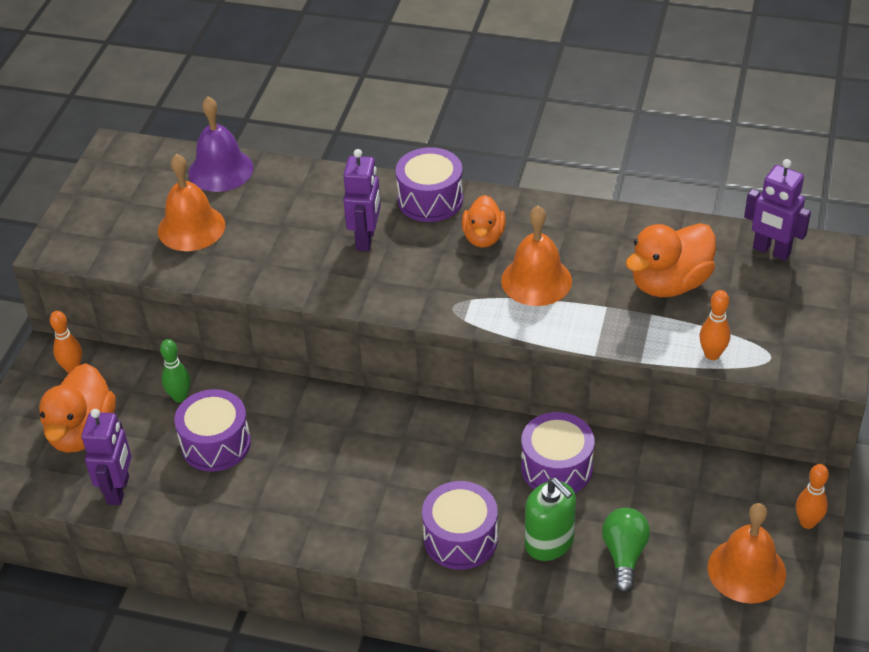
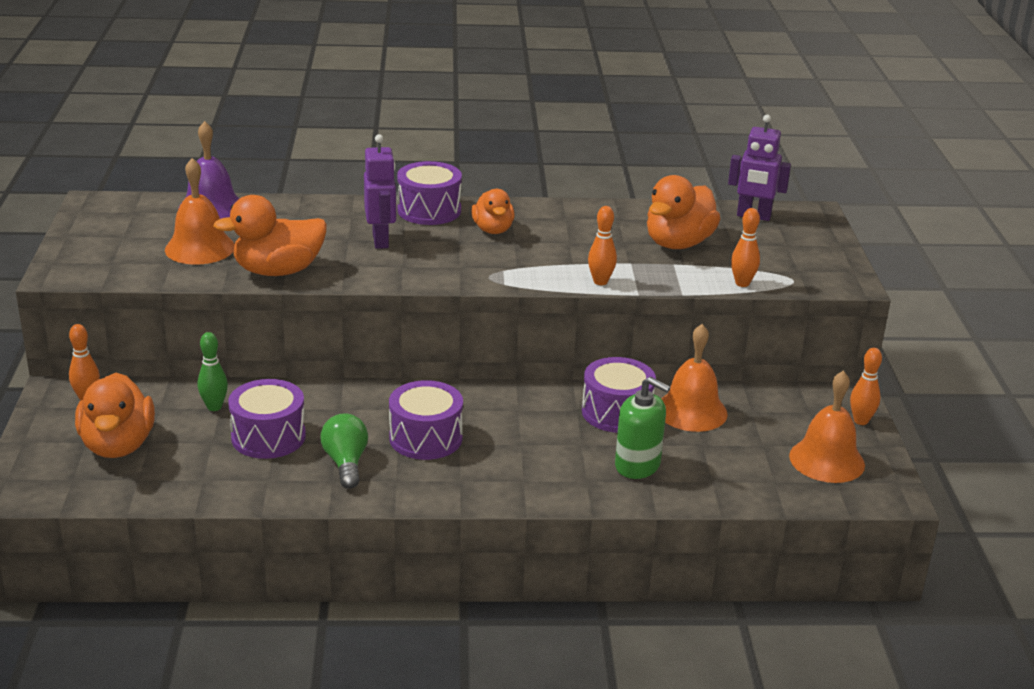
camera: 20 degrees left, 15 degrees down
(119, 490) = (178, 485): purple robot -> none
(252, 271) = (278, 271): none -> orange duck
(460, 538) = (551, 474): purple drum -> purple drum (425, 438)
(536, 280) = (557, 252): orange bell -> orange bell (691, 411)
(563, 331) = (600, 282): none -> orange bowling pin
(624, 555) = (712, 465): green light bulb -> green light bulb (346, 463)

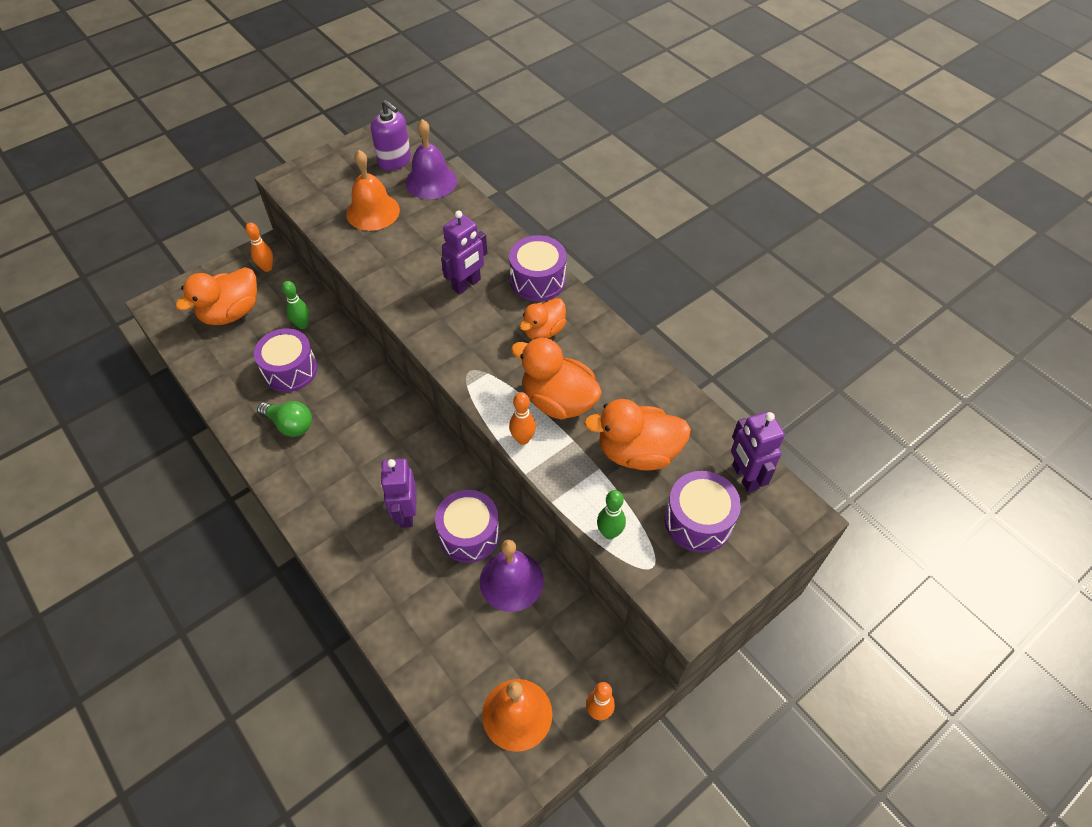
camera: 55 degrees right, 25 degrees up
(146, 213) = (395, 160): none -> purple soap dispenser
(278, 271) = (376, 264): orange duck -> orange duck (558, 401)
(346, 463) = (290, 425): green light bulb -> green light bulb turned 75 degrees clockwise
(425, 438) = (349, 446): purple drum -> purple drum (698, 521)
(551, 436) = (406, 513): none -> purple robot
(637, 465) = (410, 587): green soap dispenser -> none
(691, 411) = (511, 581): orange bell -> purple bell
(742, 283) = (609, 533): orange bowling pin -> green bowling pin

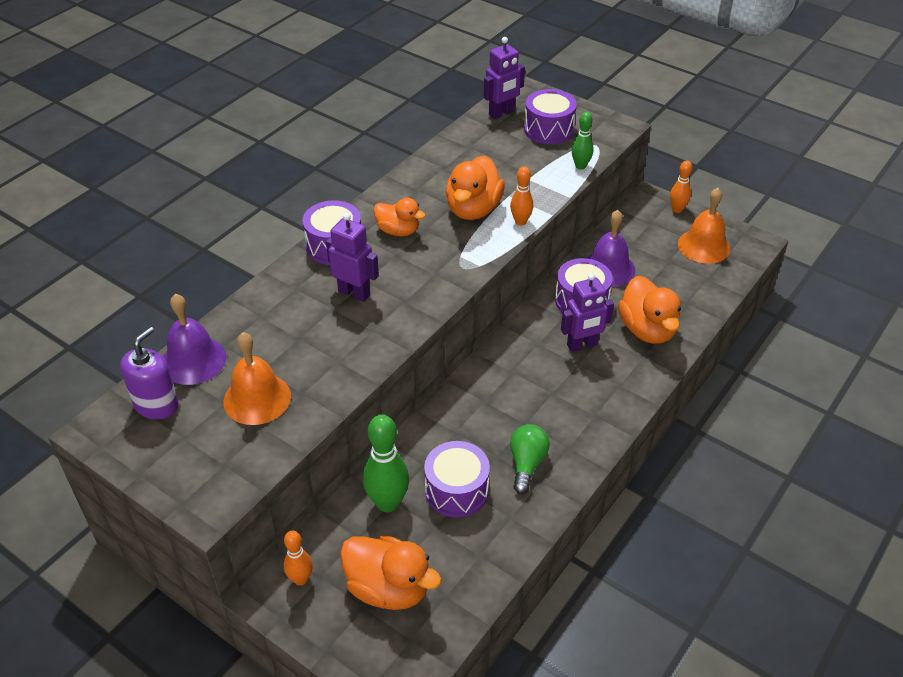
camera: 105 degrees left, 10 degrees down
(302, 325) = (387, 503): green bowling pin -> green bowling pin, size x1.71
(637, 452) = (504, 162): orange duck -> orange duck (647, 330)

